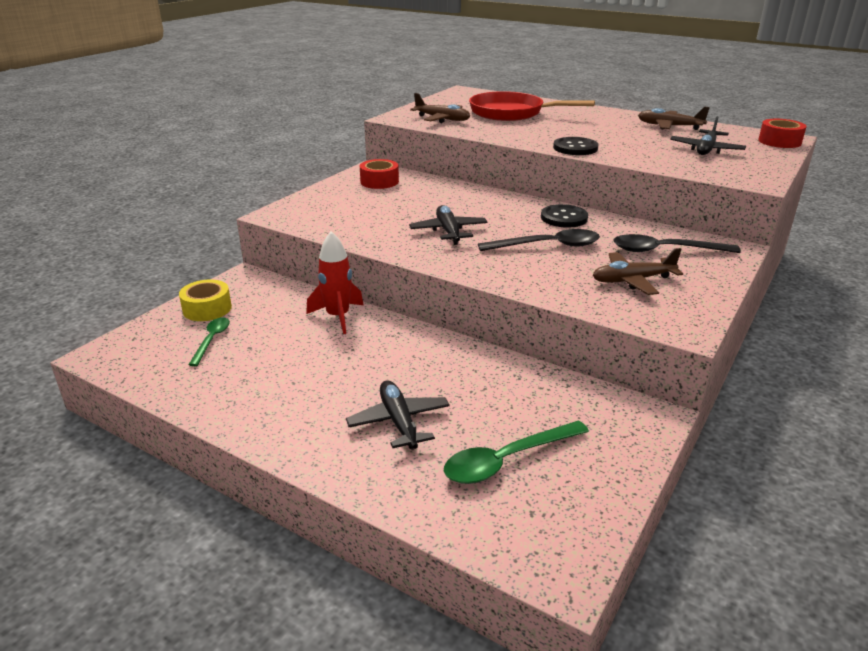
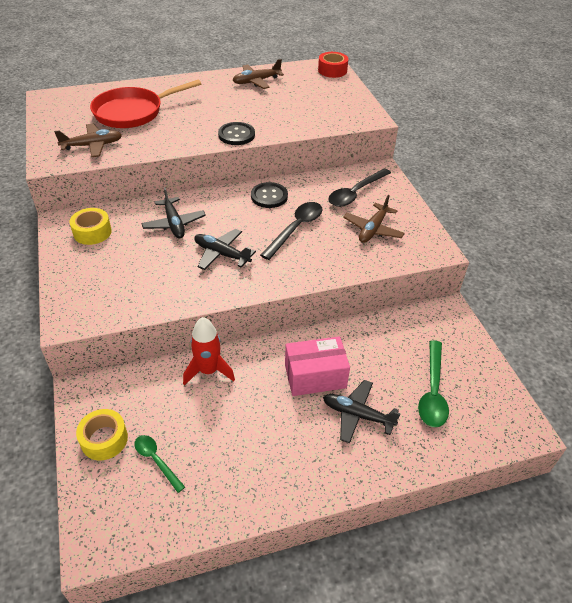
camera: 50 degrees left, 15 degrees up
(379, 182) = (92, 232): red tape -> yellow tape
(412, 373) = (315, 376): none -> pink box
(706, 150) = (309, 98): black plane -> black plane (174, 224)

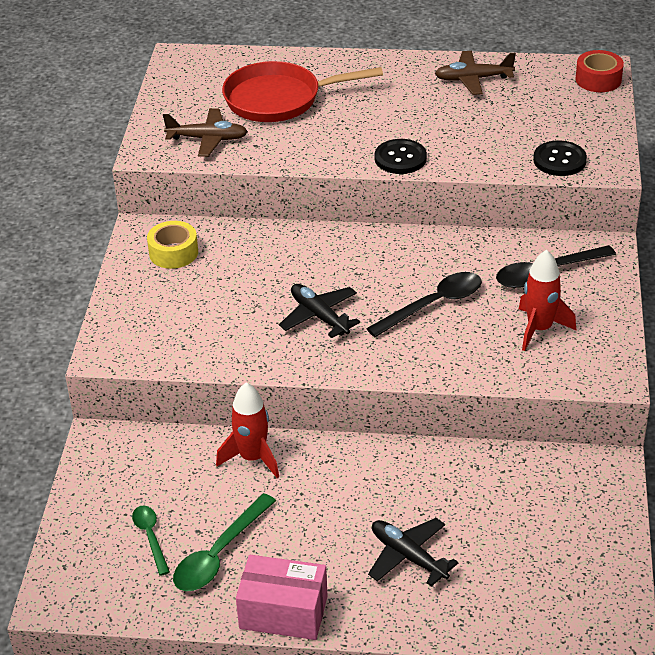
camera: 25 degrees right, 5 degrees down
(104, 439) = (103, 499): yellow tape -> none
(174, 224) = (278, 263): black plane -> none
(269, 196) = (421, 252): black button -> black button (559, 160)
(315, 376) = (380, 499): pink box -> pink box (283, 612)
(373, 229) = (539, 329): brown plane -> red rocket
(432, 391) = (522, 557): green spoon -> green spoon (219, 554)

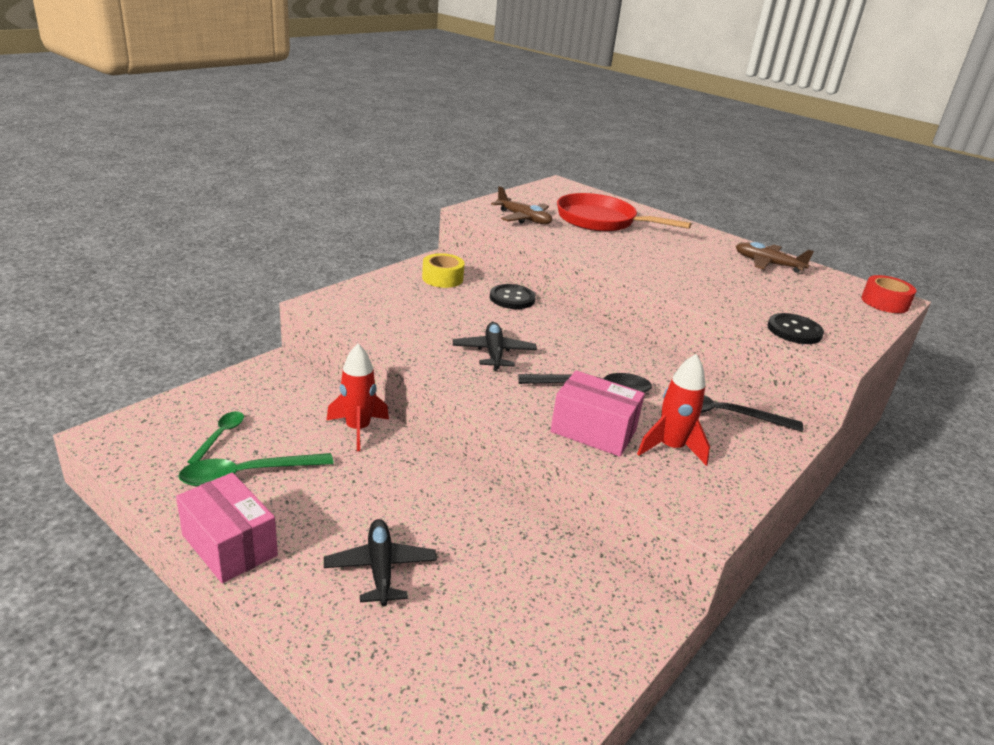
camera: 30 degrees right, 10 degrees down
(400, 158) = (653, 278): black button -> black button (512, 298)
(473, 348) = (593, 431): none -> pink box

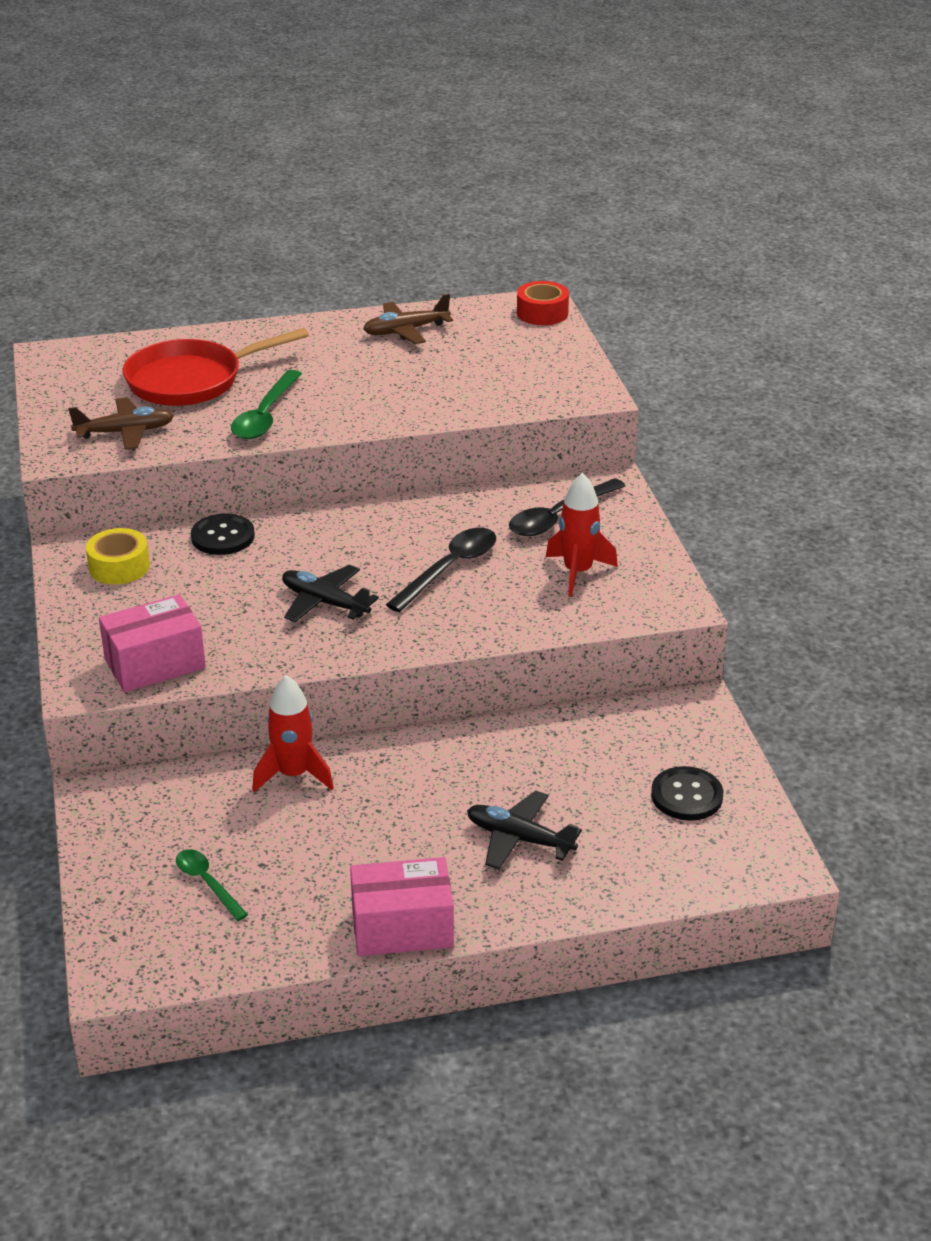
camera: 50 degrees left, 5 degrees up
(247, 474) = (299, 883): green spoon -> green spoon (265, 415)
(593, 431) = (514, 604): pink box -> pink box (155, 664)
(794, 330) = (539, 395): black button -> black button (686, 796)

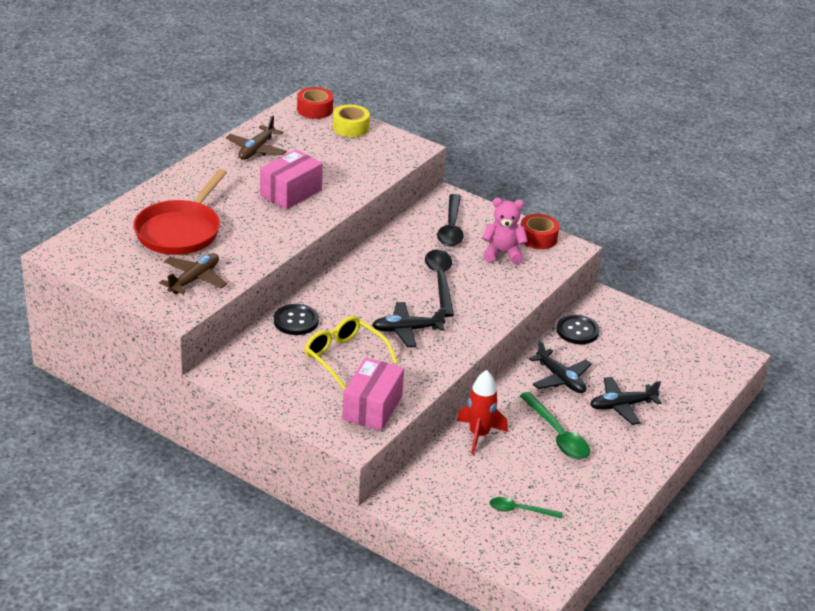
camera: 45 degrees left, 0 degrees up
(119, 567) = (265, 366): yellow tape -> yellow tape (350, 127)
(211, 597) = (344, 357): none -> yellow glasses
(265, 415) = (259, 233): green spoon -> green spoon (557, 434)
(402, 927) = (633, 476): pink box -> pink box (291, 193)
(490, 766) = (560, 379): none -> black plane
(577, 572) = (502, 253): red rocket -> pink teddy bear
(653, 575) = (538, 238): none -> red tape
(686, 796) = (660, 346): black button -> black button (577, 331)

